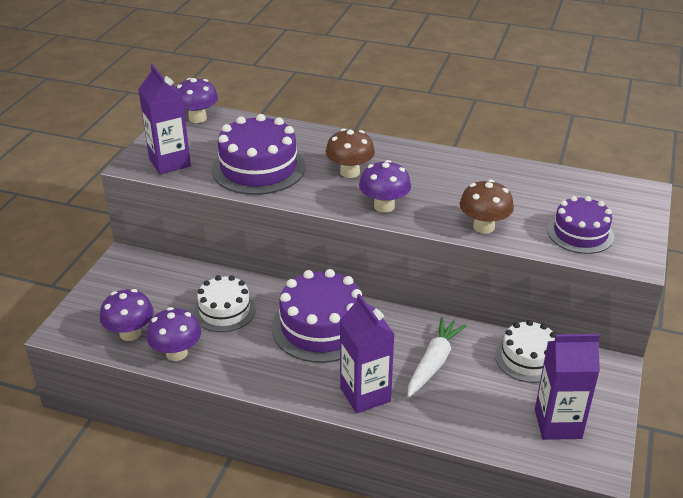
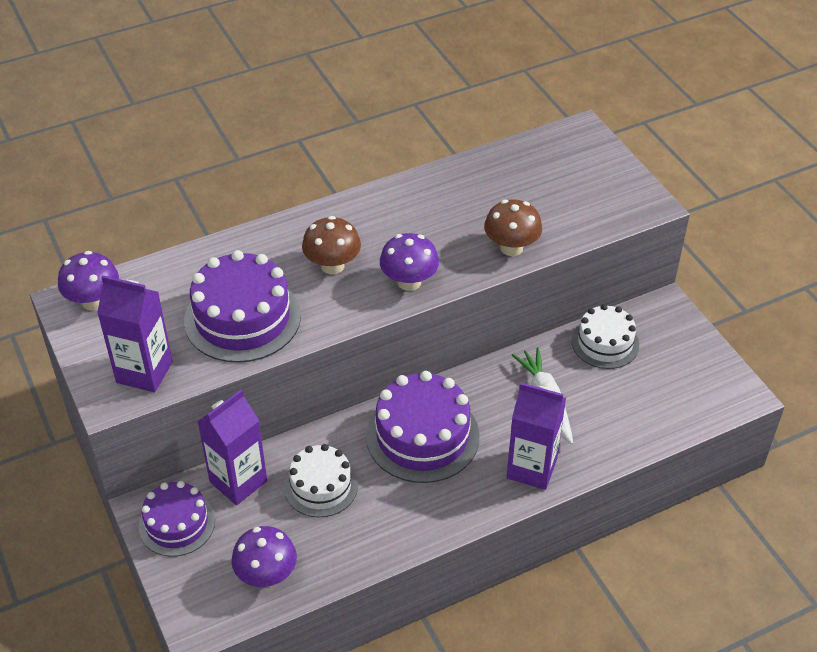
camera: 45 degrees left, 10 degrees up
(176, 353) = (335, 558): purple mushroom -> none
(558, 424) = (684, 383): purple carton -> purple carton (238, 481)
(580, 233) = (585, 204): purple cake -> purple cake (177, 523)

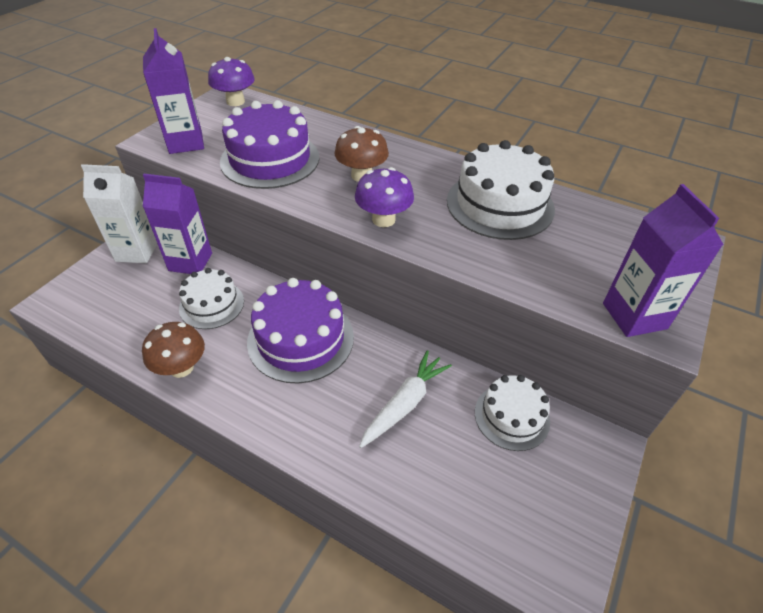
camera: 55 degrees right, 0 degrees up
(177, 523) = (137, 251): purple cake -> white carton
(266, 575) = (111, 315): purple mushroom -> none
(452, 202) = (500, 204): none -> white cake
(511, 247) = (488, 260): brown mushroom -> brown mushroom (181, 368)
(531, 468) = (317, 432): purple carton -> purple carton (634, 316)

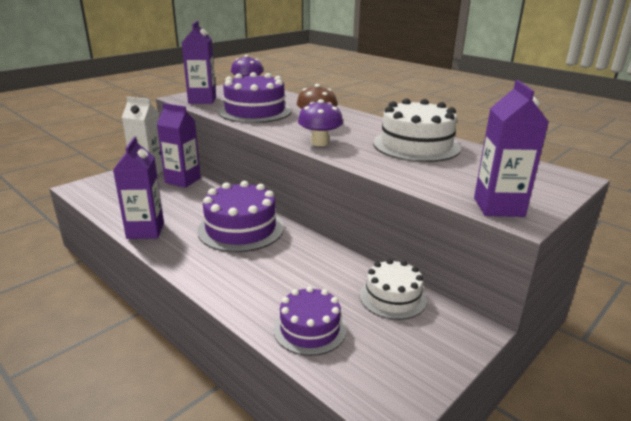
camera: 15 degrees right, 20 degrees down
(181, 368) = (145, 231): brown mushroom -> purple carton
(211, 304) = (185, 203): white cake -> none
(404, 404) = (304, 275): white carrot -> none
(441, 489) = (310, 329): none -> purple cake

